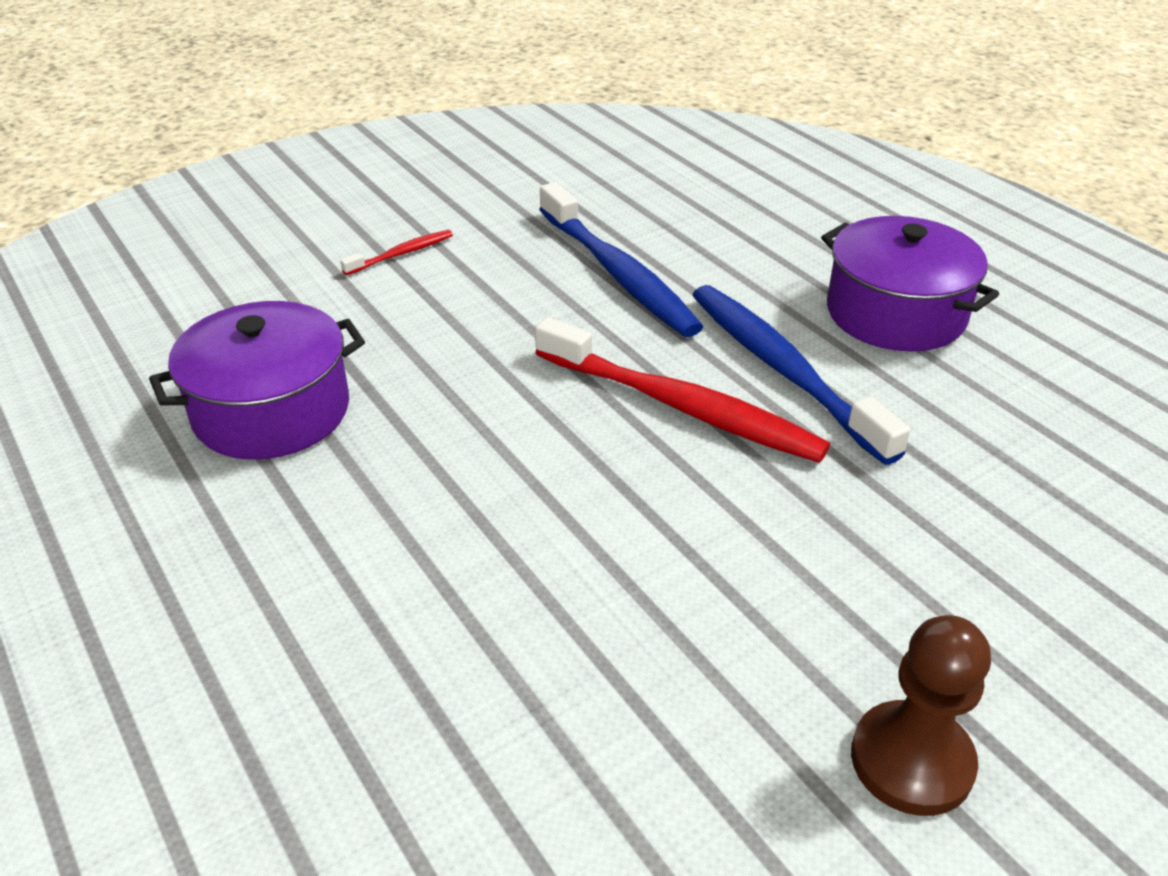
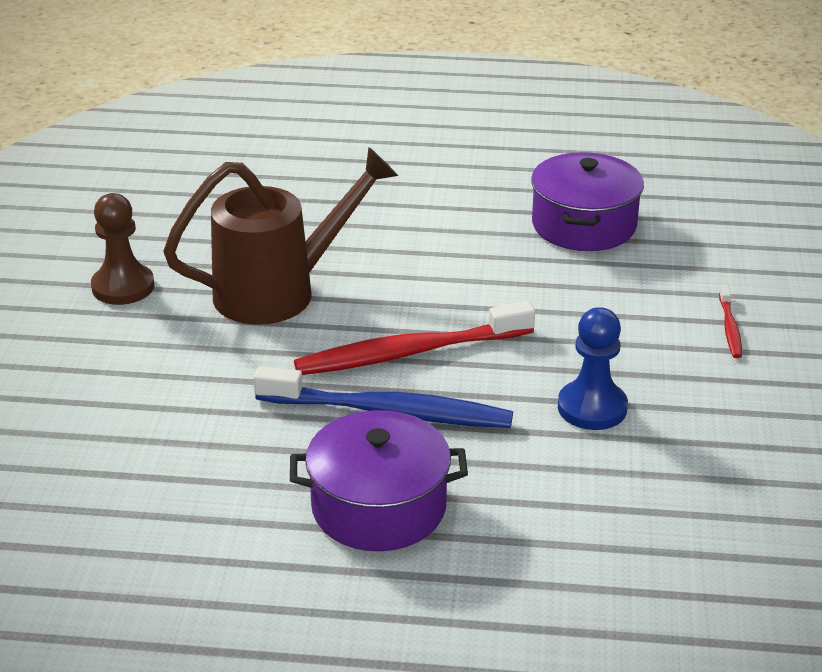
camera: 130 degrees right, 5 degrees down
(618, 273) = (592, 408): blue toothbrush -> blue pawn
(708, 578) = (279, 291): none -> brown watering can

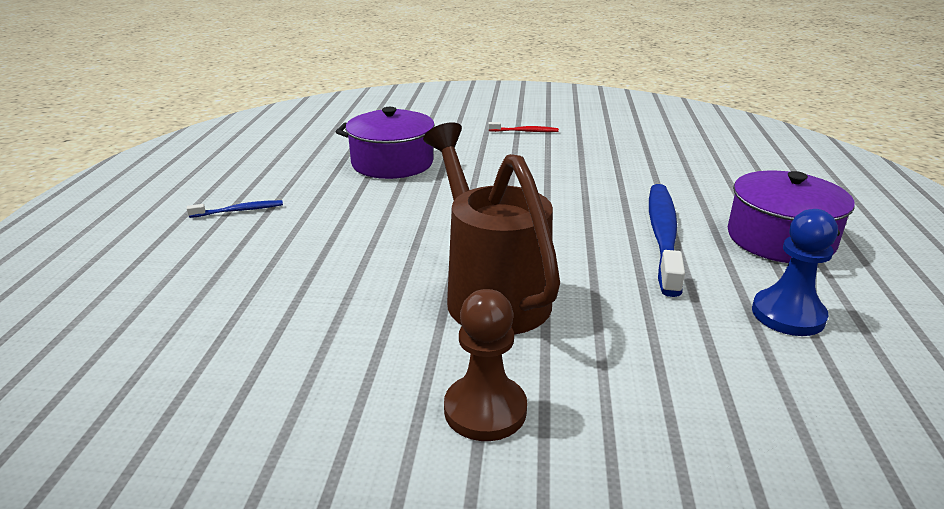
camera: 90 degrees left, 5 degrees down
(410, 353) = (579, 228): red toothbrush -> none
(447, 149) = (239, 210): none -> blue toothbrush
(592, 408) = (625, 169): blue pawn -> blue pawn (788, 315)

